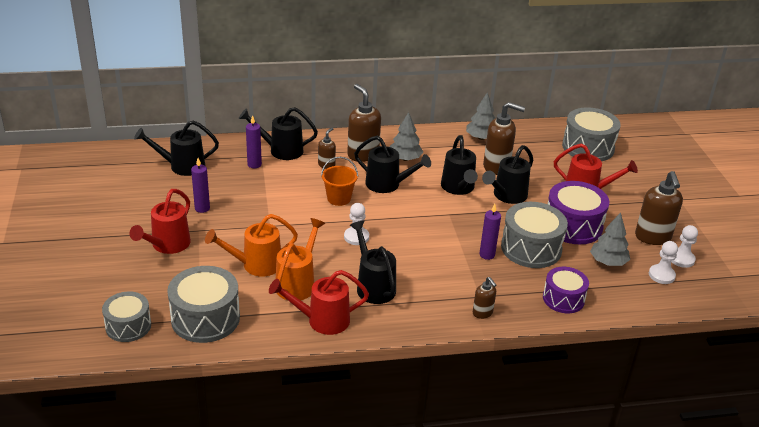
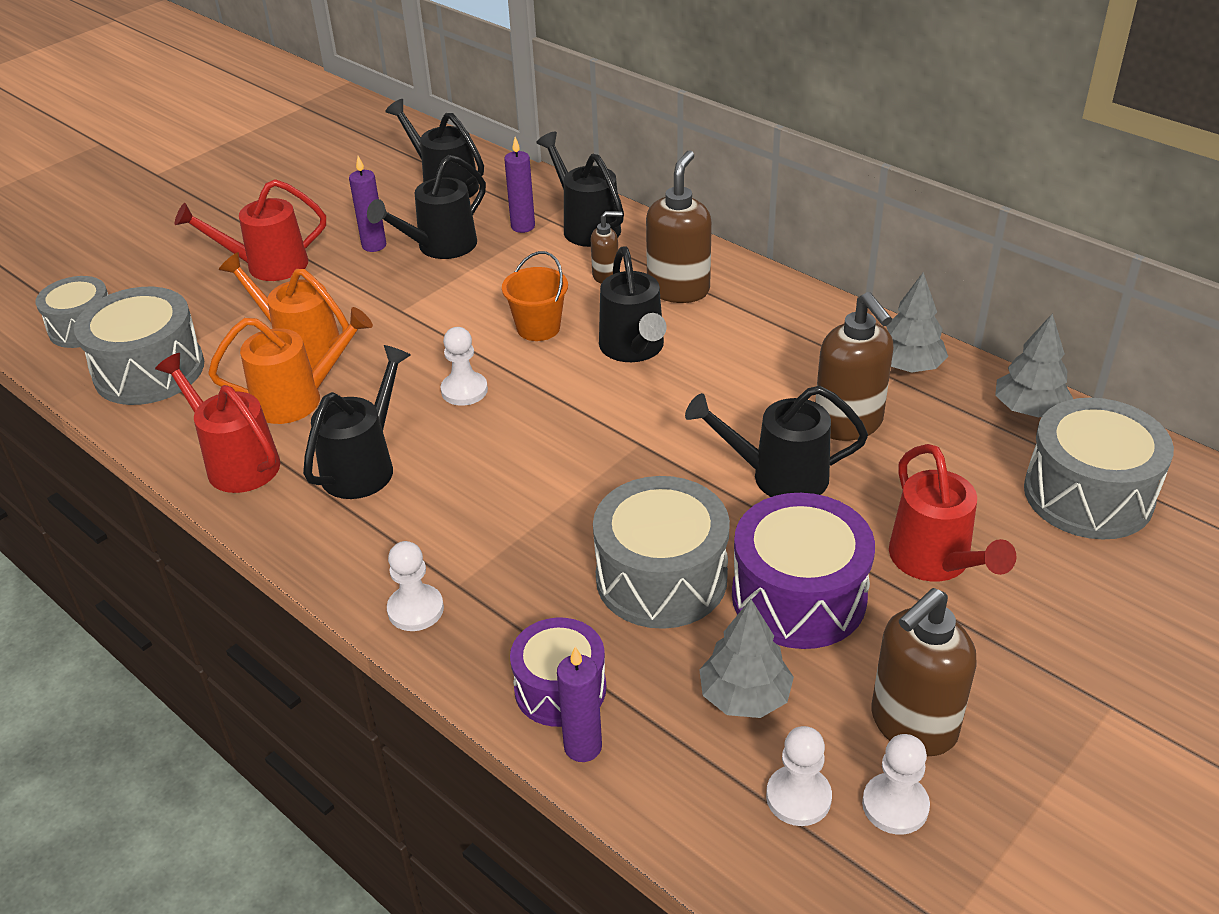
camera: 55 degrees right, 5 degrees up
(405, 158) = (727, 328): grey tree -> grey tree (1029, 409)
(458, 188) = (724, 417): black watering can -> black watering can (439, 247)
(482, 313) = (415, 609): brown soap dispenser -> white pawn
(487, 255) = (579, 537): purple candle -> purple candle (583, 747)

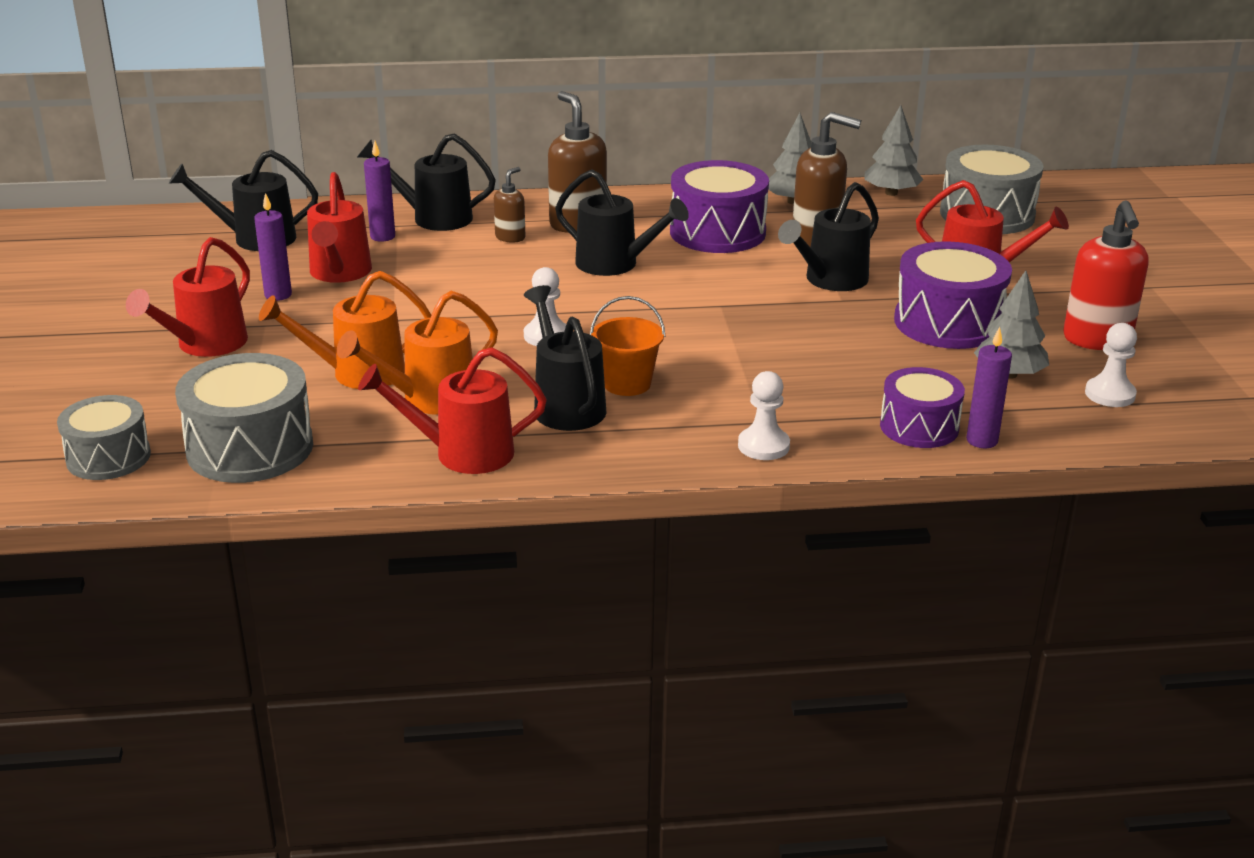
camera: 50 degrees left, 10 degrees down
(298, 399) = (428, 399): orange watering can -> orange watering can turned 150 degrees counterclockwise
(439, 247) = (339, 274): black watering can -> red watering can
(538, 328) = (524, 283): orange bucket -> orange bucket (627, 383)
(661, 578) = (866, 354): grey drum -> none
(776, 363) = (717, 232): none -> purple drum
(895, 805) = (1150, 371): white pawn -> none
(912, 725) = (1097, 340): brown soap dispenser -> red soap dispenser

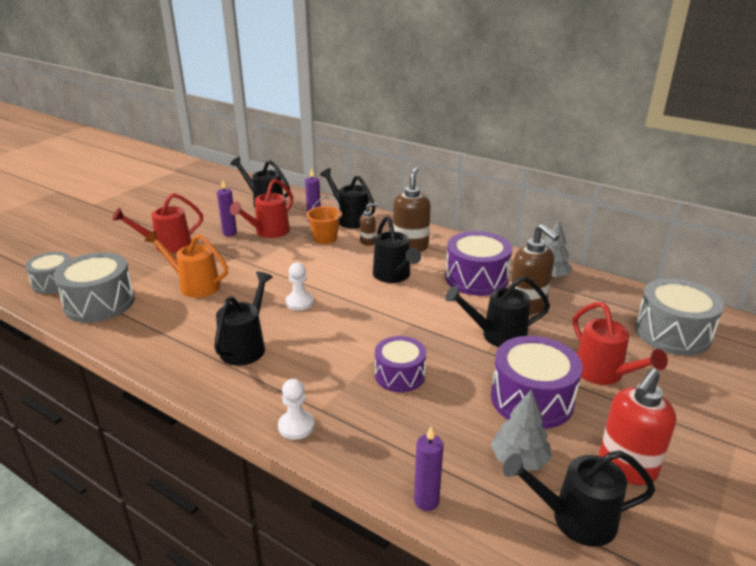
camera: 40 degrees right, 0 degrees up
(428, 399) = (198, 313): orange watering can -> none
(461, 453) = (163, 349): red watering can -> none
(627, 383) = (292, 348): orange bucket -> orange bucket (325, 238)
(891, 193) = (622, 293): grey tree -> none
(919, 427) = (401, 466): purple drum -> purple drum (399, 375)
(1110, 394) = (574, 519): white pawn -> black watering can

